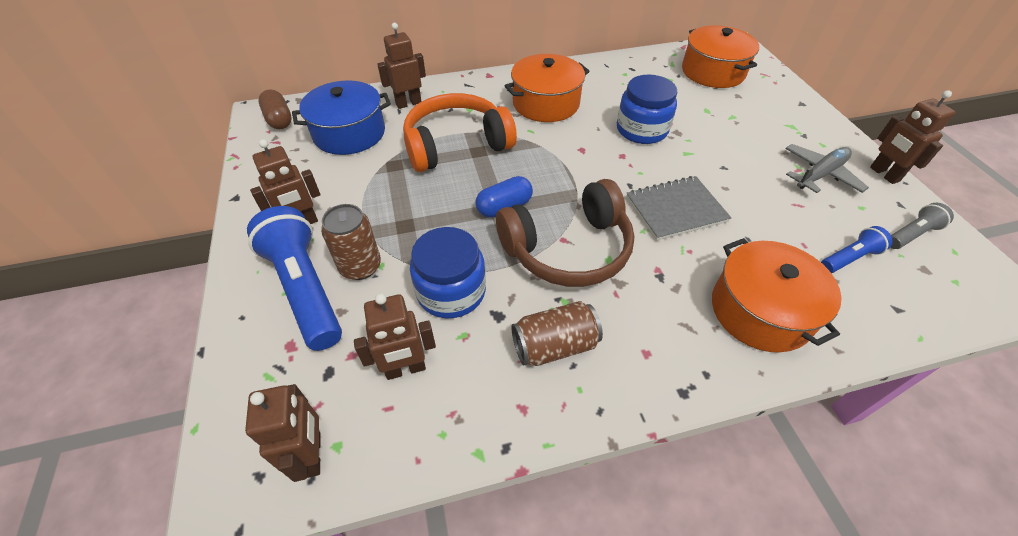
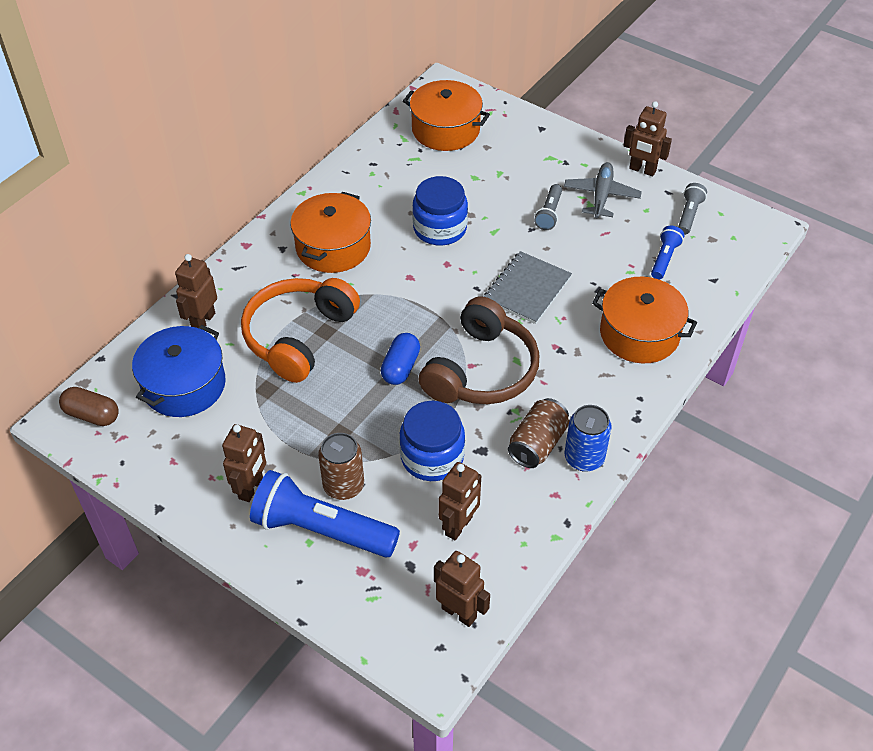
camera: 40 degrees left, 0 degrees up
(588, 393) = (584, 458): none -> blue can
(753, 164) = (549, 213): none -> grey flashlight

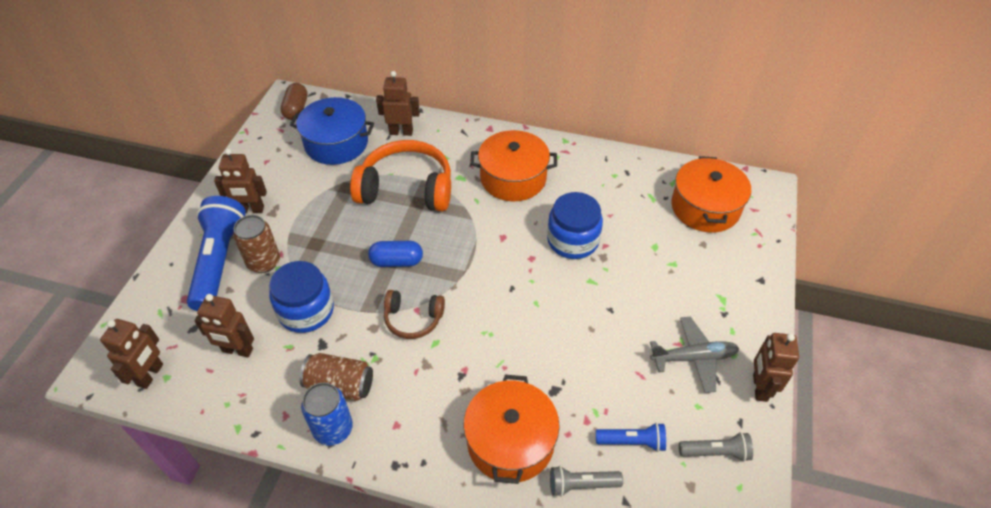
camera: 70 degrees right, 0 degrees up
(481, 370) = (413, 319): brown headphones -> brown headphones, size x0.54
(527, 289) = (528, 327): grey notebook -> none
(549, 213) = (640, 319): grey flashlight -> grey flashlight (582, 485)

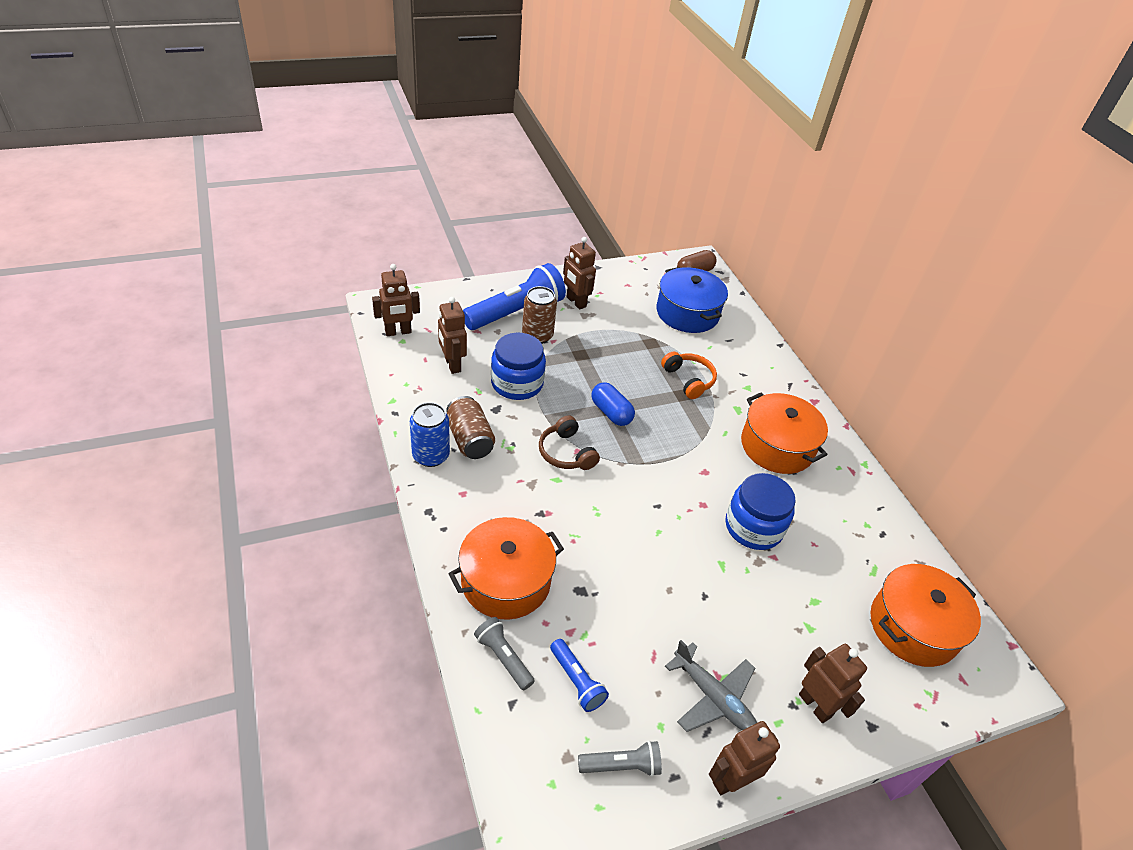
camera: 50 degrees right, 5 degrees down
(401, 132) = (743, 345): brown robot -> brown robot (815, 705)
(406, 188) = (688, 380): orange headphones -> orange headphones, size x0.54
(715, 452) = (621, 765): grey flashlight -> grey flashlight turned 60 degrees counterclockwise

